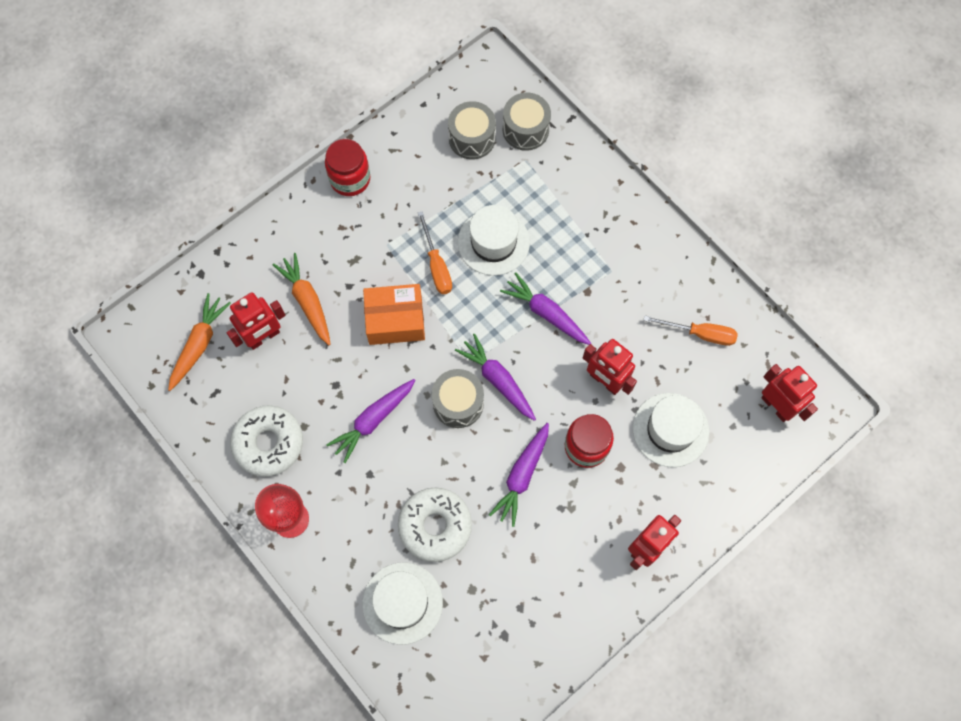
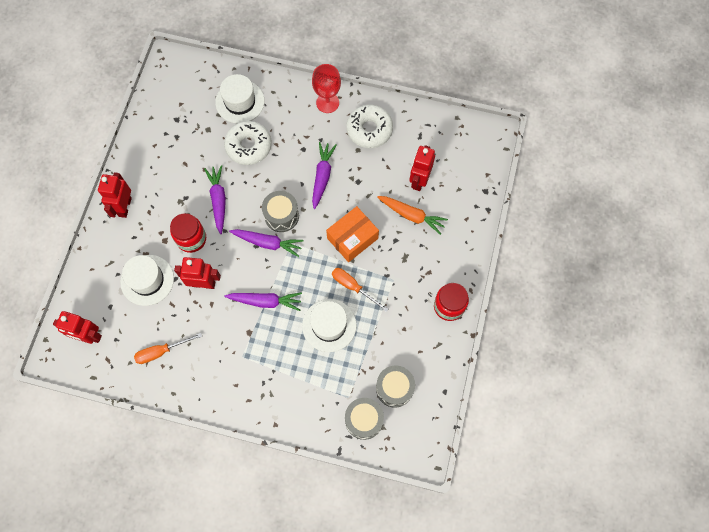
camera: 145 degrees right, 0 degrees up
(199, 344) = (450, 154): orange carrot -> none

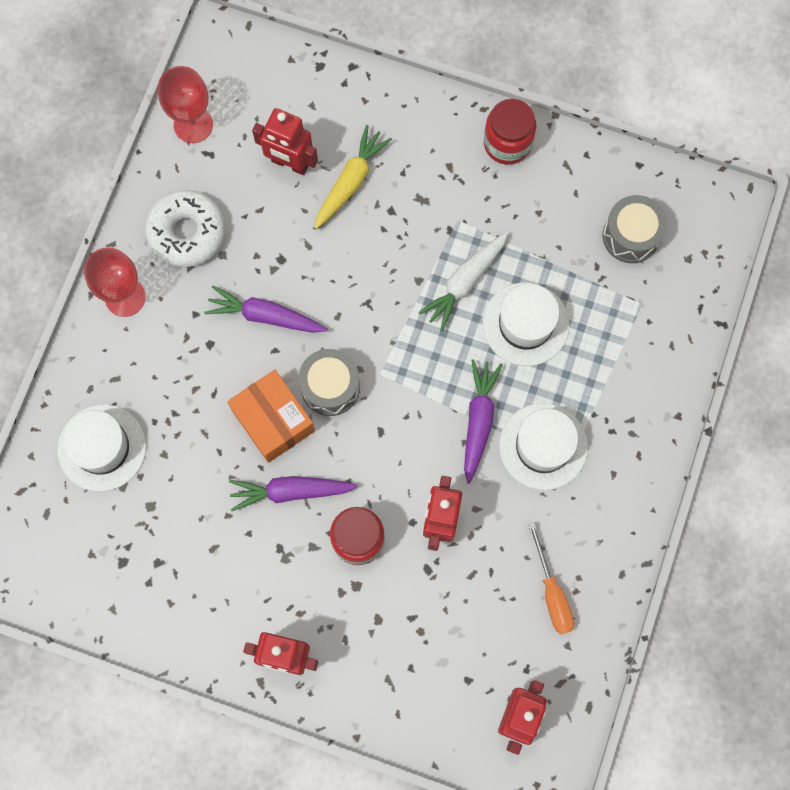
camera: 85 degrees left, 5 degrees up
(147, 280) = (426, 616): white hat -> white hat (543, 446)
(248, 146) = (193, 436): white donut -> none
(267, 243) = (377, 412): purple carrot -> none
(352, 238) = (381, 276): orange box -> orange box (273, 420)
(353, 287) = (465, 282): orange screwdriver -> white carrot
(364, 420) = (676, 284): grey drum -> none
(411, 215) = (351, 181): orange carrot -> yellow carrot
(437, 126) = (193, 125): none -> red goblet

